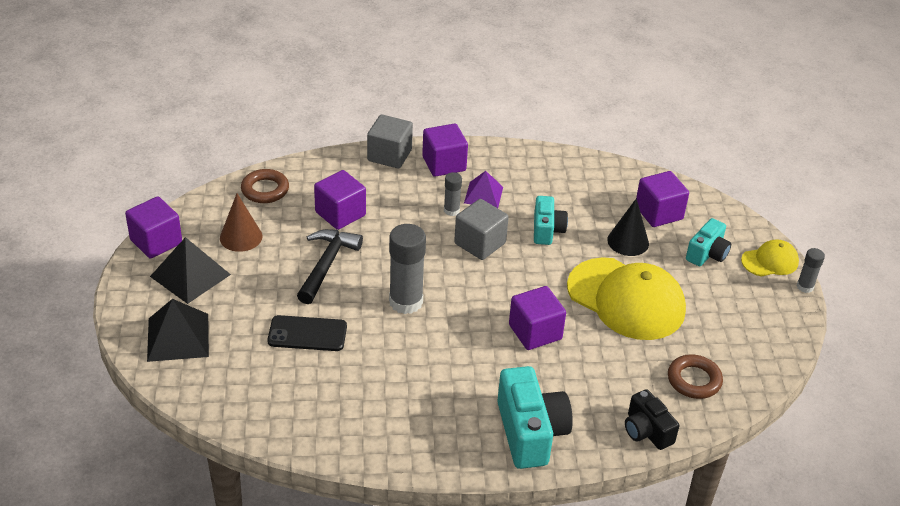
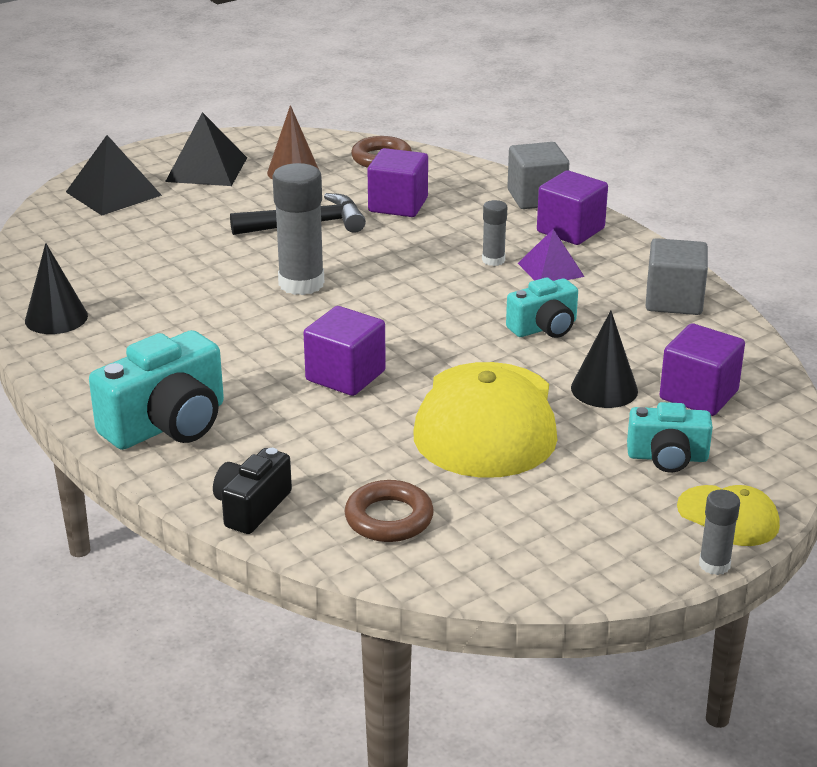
camera: 60 degrees right, 10 degrees down
(156, 242) = (235, 140): purple cube -> none
(307, 334) = (188, 249): black phone -> none
(346, 436) = (56, 318): none -> black cone
(480, 243) = (459, 294): grey cube -> grey cube (674, 301)

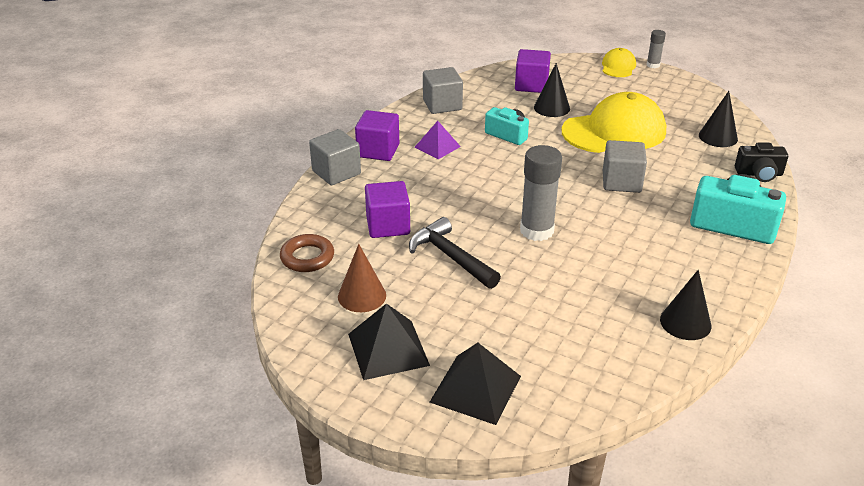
camera: 115 degrees left, 5 degrees up
(345, 376) = (621, 182): purple cube -> grey cube
(389, 518) = (718, 137): brown ring -> black cone
(493, 260) = (441, 168): grey glue stick -> none
(667, 457) = (591, 84): turquoise camera -> none

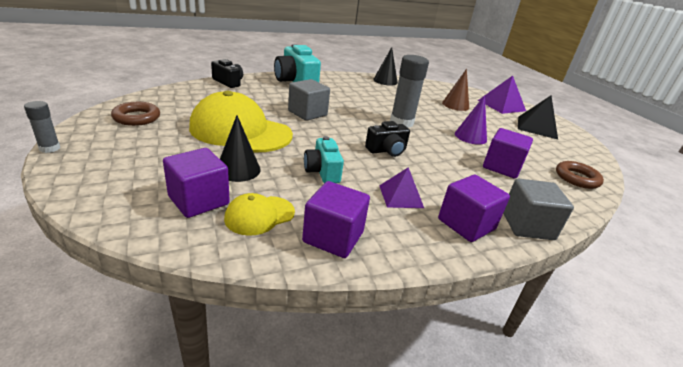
camera: 145 degrees left, 5 degrees down
(362, 296) = (542, 147): brown cone -> brown cone (455, 105)
(442, 105) = (333, 237): grey cube -> purple cube
(451, 257) = (470, 136): black hammer -> purple cone
(475, 388) = (501, 105): black pyramid -> purple pyramid
(497, 181) = (387, 150): none -> black camera
(618, 66) = (75, 166): yellow cap -> yellow cap (259, 215)
(685, 101) = (137, 117): none -> brown ring
(718, 137) = (192, 98): black cone -> none

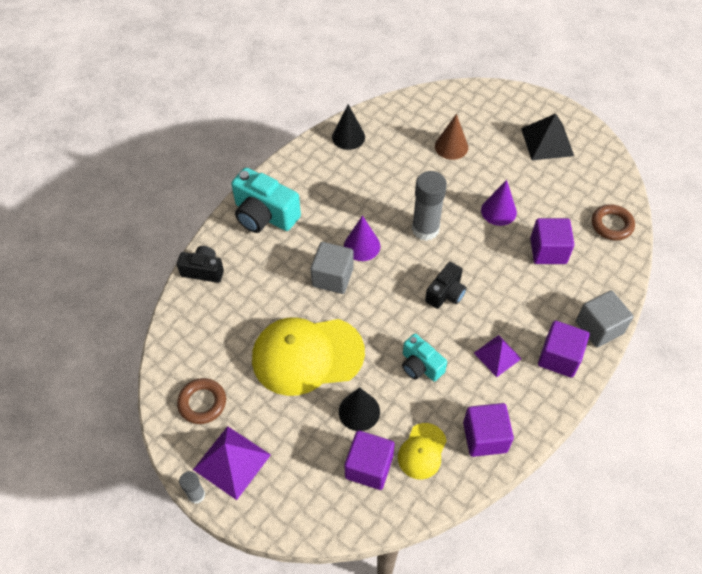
camera: 25 degrees left, 25 degrees up
(345, 111) = (362, 246): none -> purple cone
(501, 105) = (494, 111): purple pyramid -> purple pyramid (232, 462)

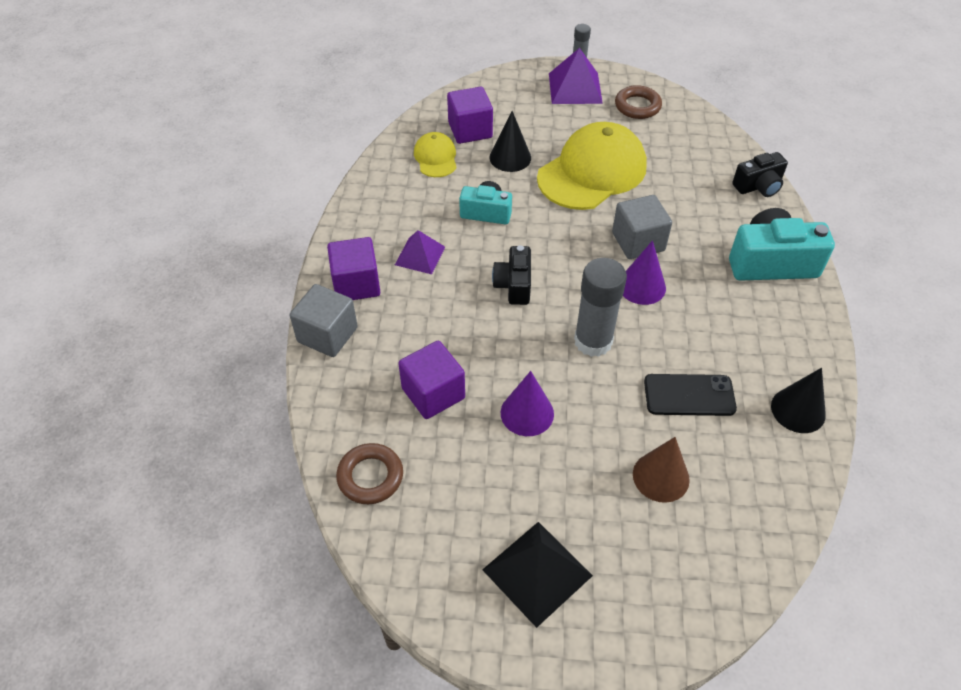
camera: 145 degrees right, 5 degrees down
(398, 172) = (689, 395): none -> black phone
(485, 437) = (389, 190): purple cube -> none

